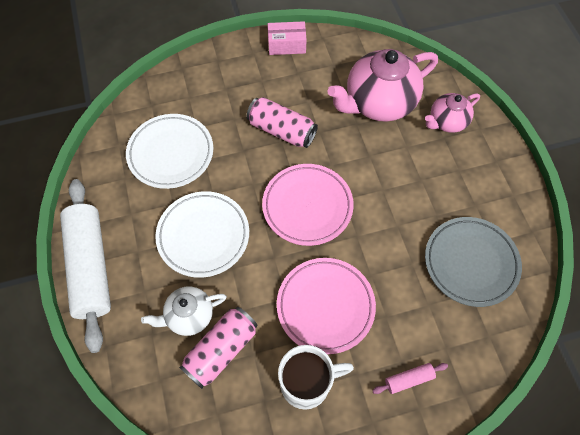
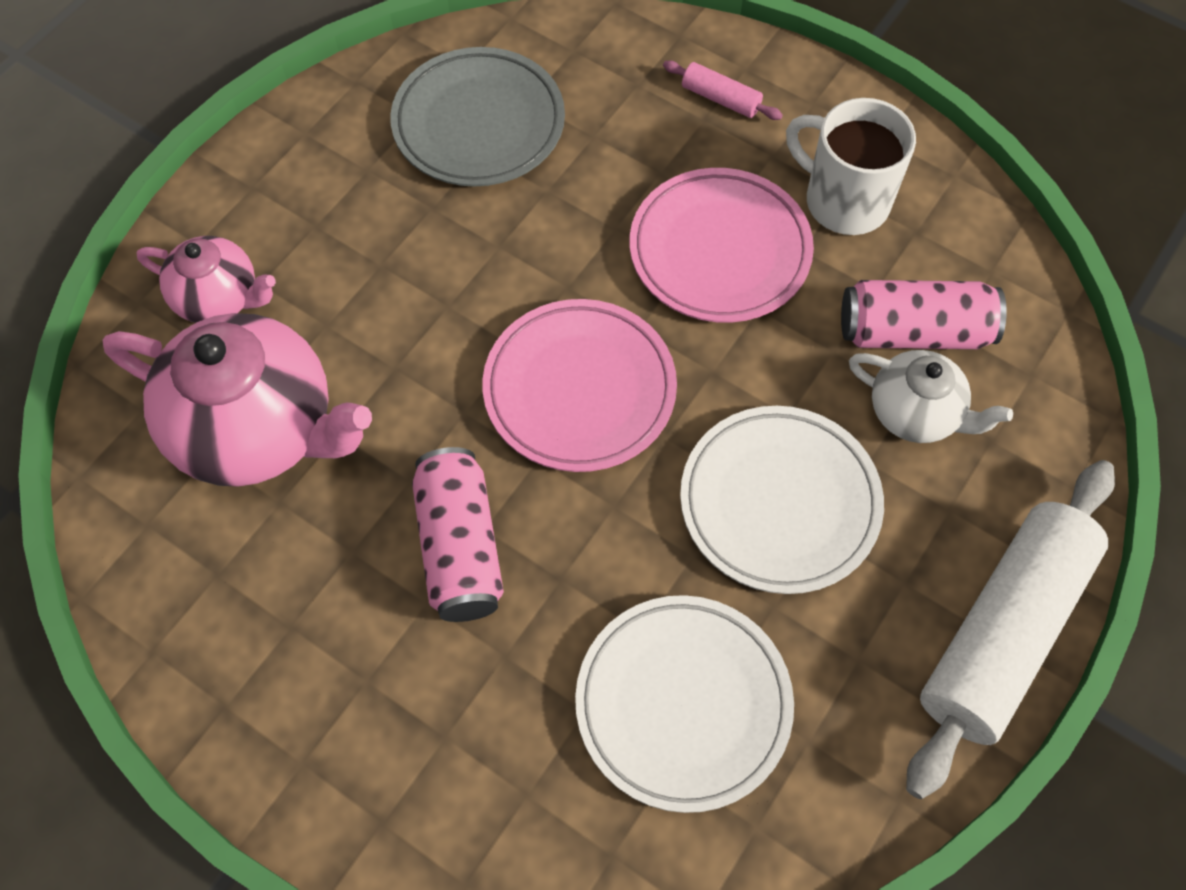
camera: 130 degrees left, 0 degrees up
(286, 45) = (226, 709): pink box -> none

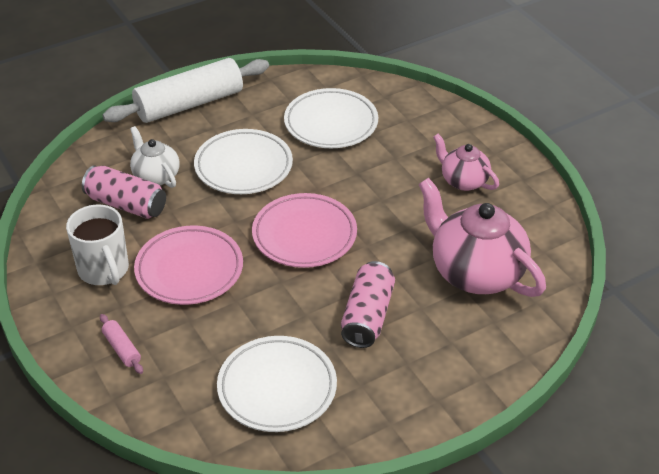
camera: 155 degrees left, 20 degrees down
(219, 298) = (477, 342): pink teapot -> pink teapot (463, 181)
(460, 547) = (395, 197): pink can -> pink can (367, 316)
(479, 124) = (277, 388): grey plate -> white plate

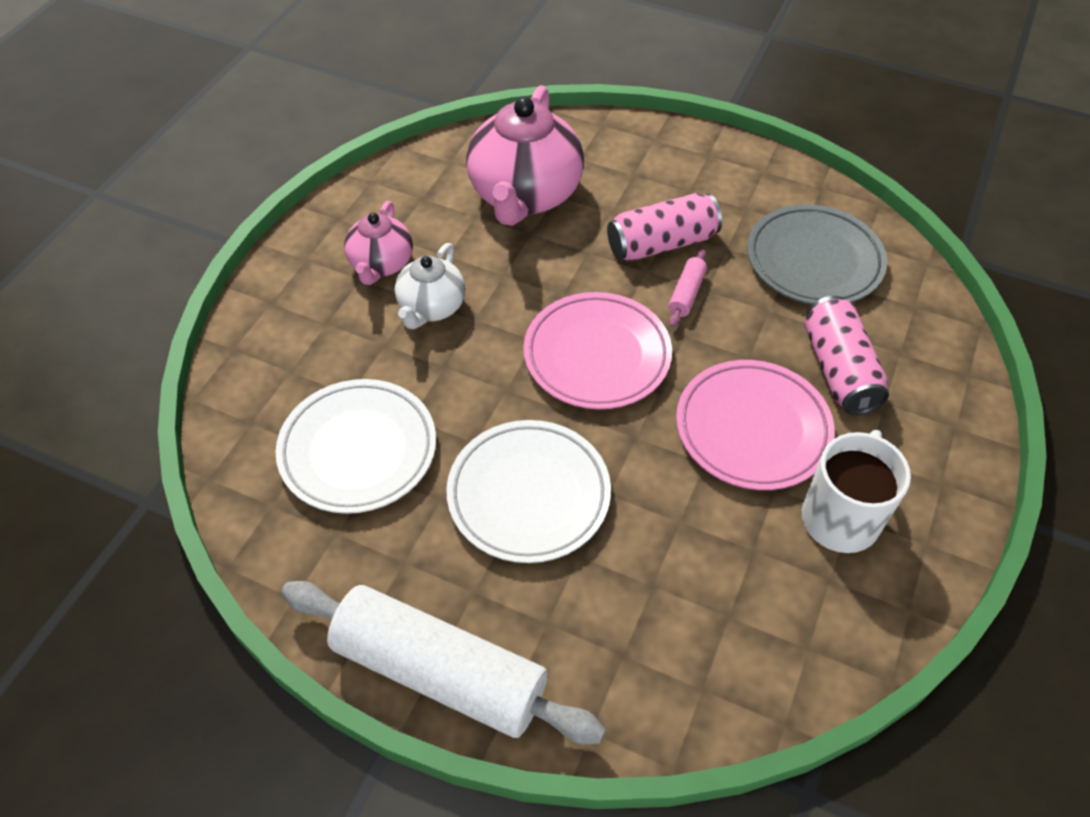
camera: 125 degrees left, 10 degrees up
(122, 349) = (913, 412): pink rolling pin -> pink rolling pin (686, 294)
(126, 204) = (718, 584): pink can -> pink can (838, 370)
(156, 176) = (635, 590): white teapot -> white teapot (431, 307)
(277, 388) = (814, 261): white plate -> grey plate

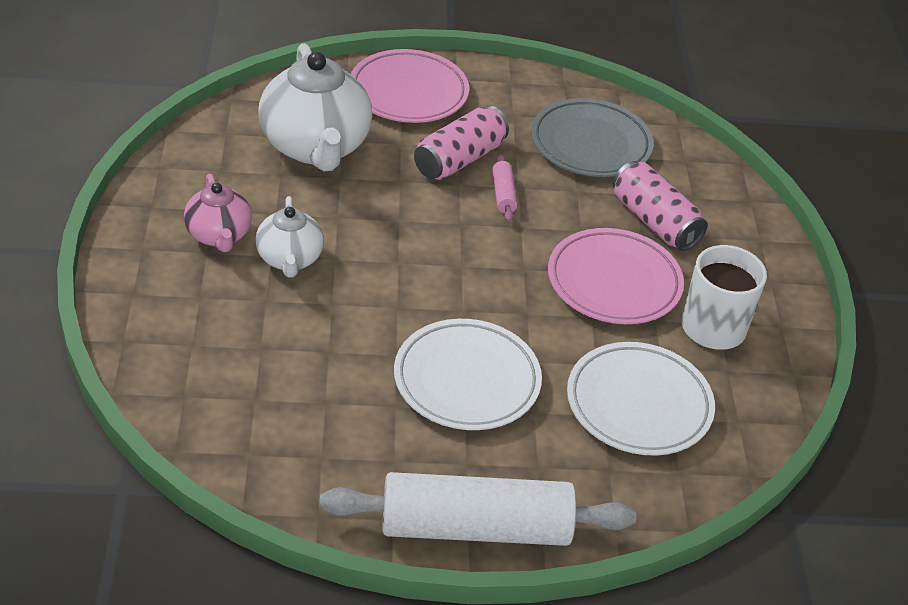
camera: 30 degrees left, 10 degrees down
(358, 450) = (298, 389): white plate -> white plate (638, 404)
(525, 195) = (315, 147): pink teapot -> white teapot
(597, 356) = (458, 261): pink plate -> pink plate (408, 93)

